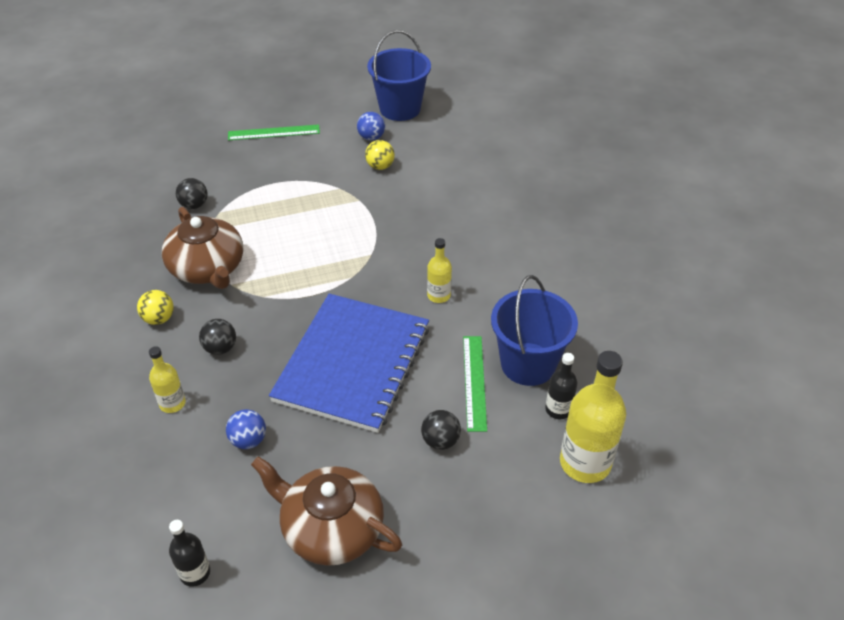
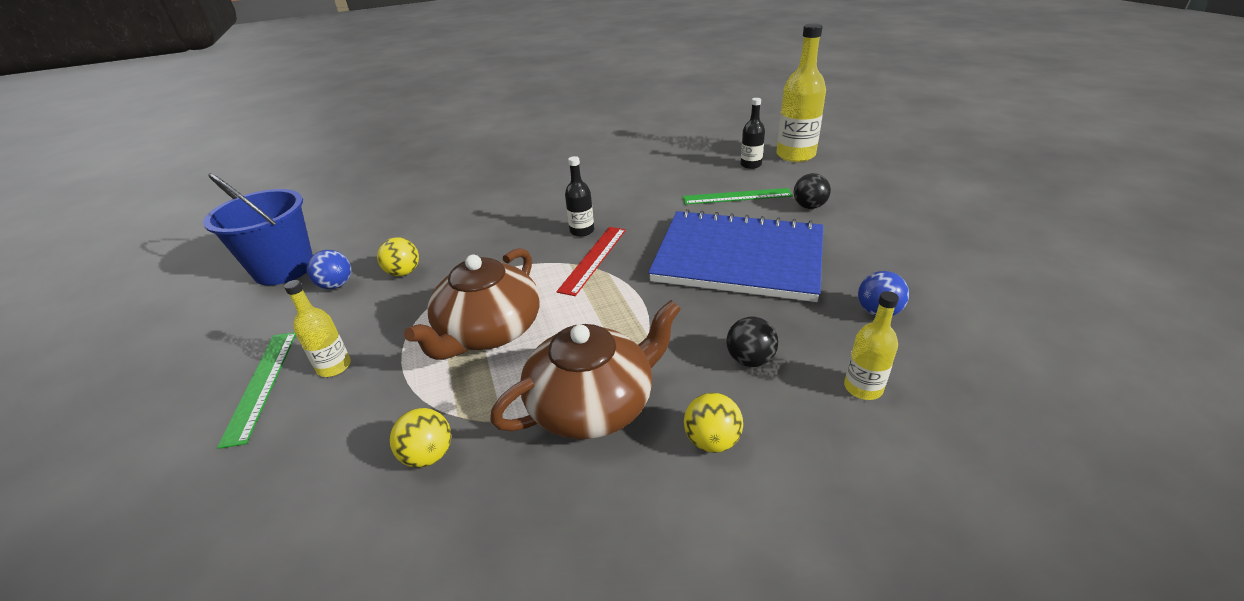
camera: 90 degrees left, 10 degrees down
(194, 205) = (428, 455): black ball -> yellow ball
(195, 573) = (1065, 321): black bottle -> black bottle (582, 231)
(331, 528) = (939, 248): brown teapot -> brown teapot (489, 331)
(374, 269) = (593, 259): none -> red ruler
(439, 295) = (632, 219): yellow bottle -> yellow bottle (334, 367)
(528, 364) = (708, 177): blue bucket -> none

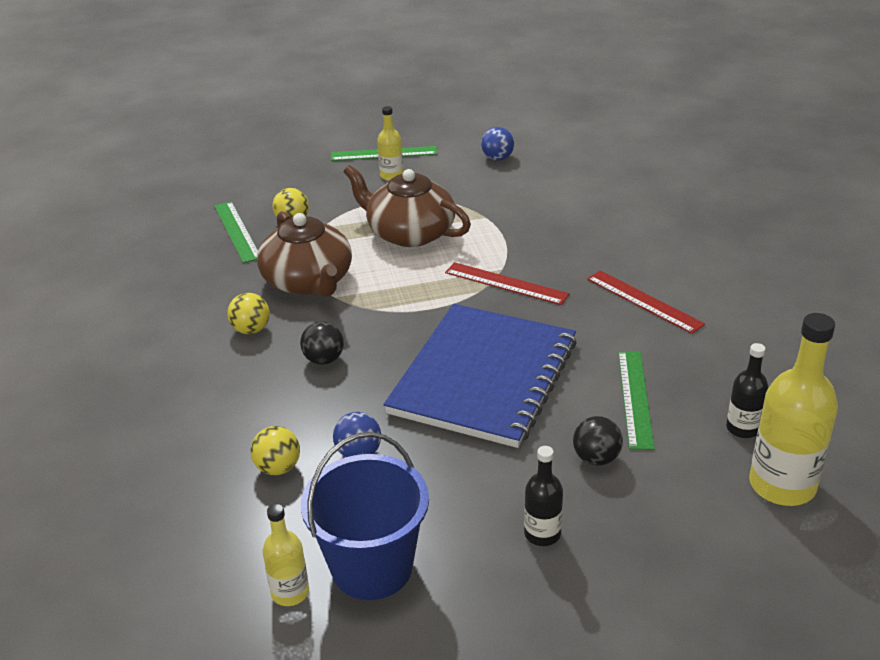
camera: 95 degrees right, 0 degrees up
(284, 269) = (530, 131): blue bucket -> blue bucket (372, 567)
(404, 272) = (509, 185): yellow ball -> yellow ball (278, 468)
(442, 530) = (237, 231): none -> green ruler
(582, 231) = (565, 276): black bottle -> black bottle (542, 534)
(616, 197) = (644, 301): none -> red ruler
(863, 388) = (267, 414): yellow bottle -> yellow bottle (290, 592)

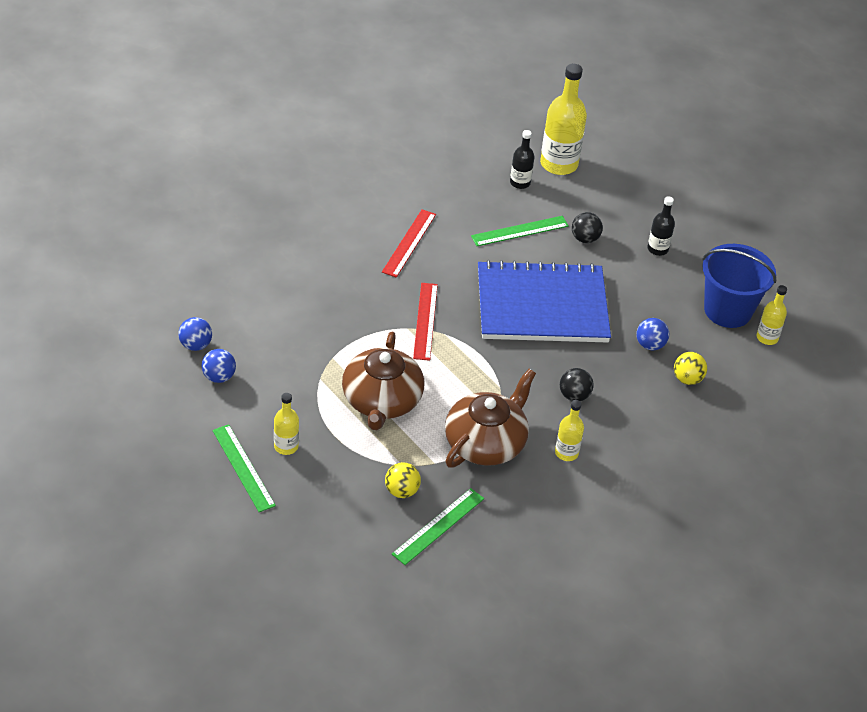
camera: 120 degrees left, 10 degrees up
(251, 330) = (566, 453): yellow ball -> yellow bottle
(545, 153) = (195, 345): none -> blue ball

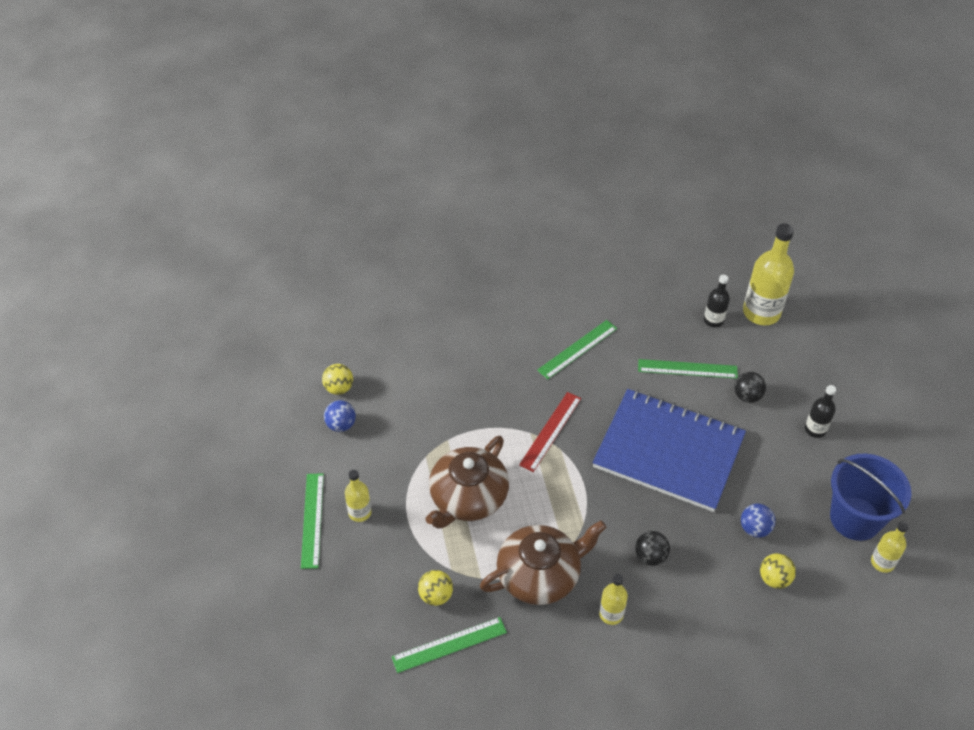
camera: 30 degrees right, 5 degrees up
(195, 345) = (339, 388): blue ball -> yellow ball
(409, 243) = (577, 349): red ruler -> green ruler

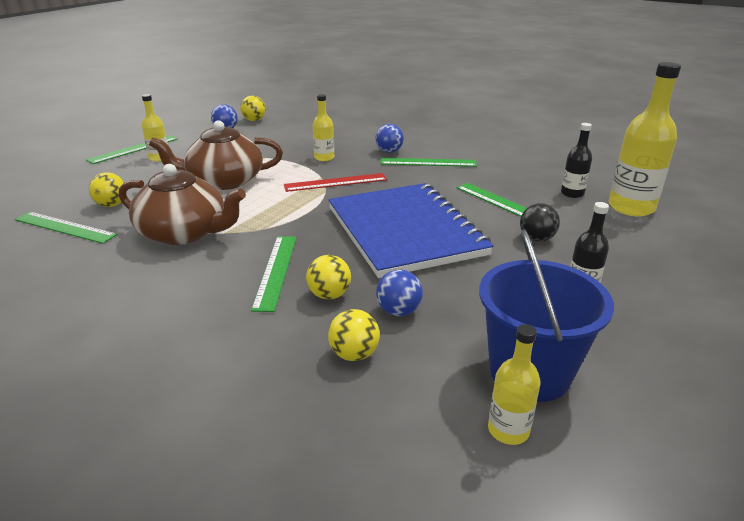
camera: 45 degrees right, 20 degrees down
(529, 354) = (389, 151): none -> blue ball
(611, 614) = (180, 280): yellow bottle -> yellow bottle (324, 158)
(650, 556) = (276, 271): black ball -> green ruler
(706, 548) = (329, 295): none -> yellow ball

